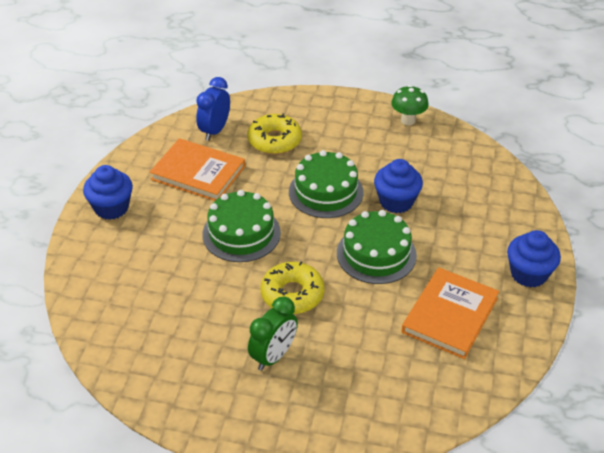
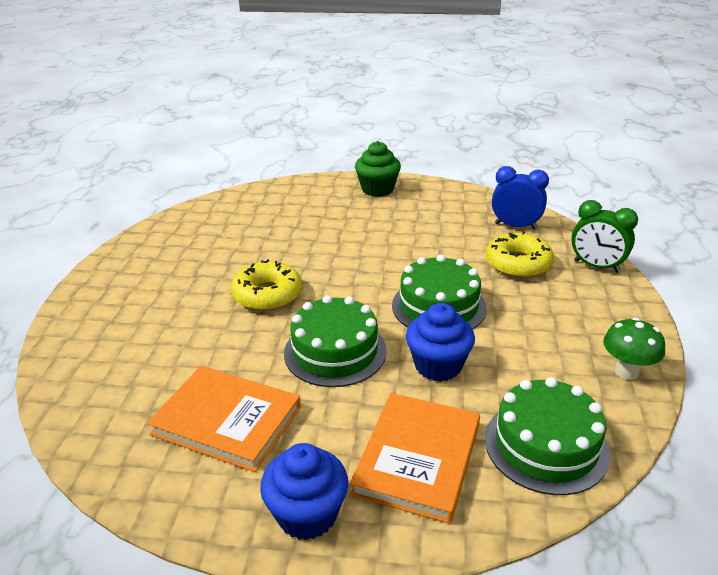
camera: 85 degrees right, 10 degrees down
(111, 208) = (377, 189): blue cupcake -> green cupcake
(198, 173) = (441, 224): orange book -> orange book (417, 458)
(241, 233) = (355, 257): green cake -> green cake (546, 445)
(273, 356) = (183, 290): green clock -> green clock (596, 266)

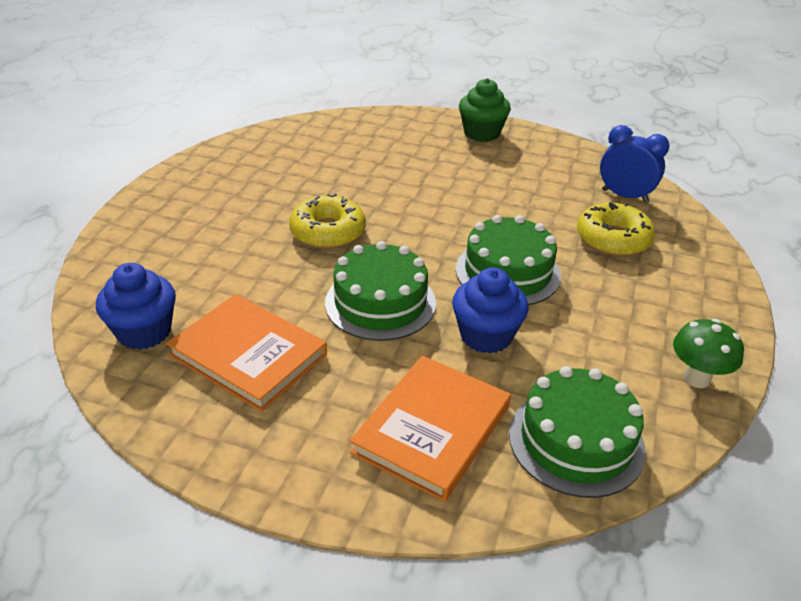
camera: 10 degrees right, 5 degrees up
(307, 514) = (300, 463): blue cupcake -> blue cupcake (144, 332)
(596, 266) = (703, 255): green clock -> none

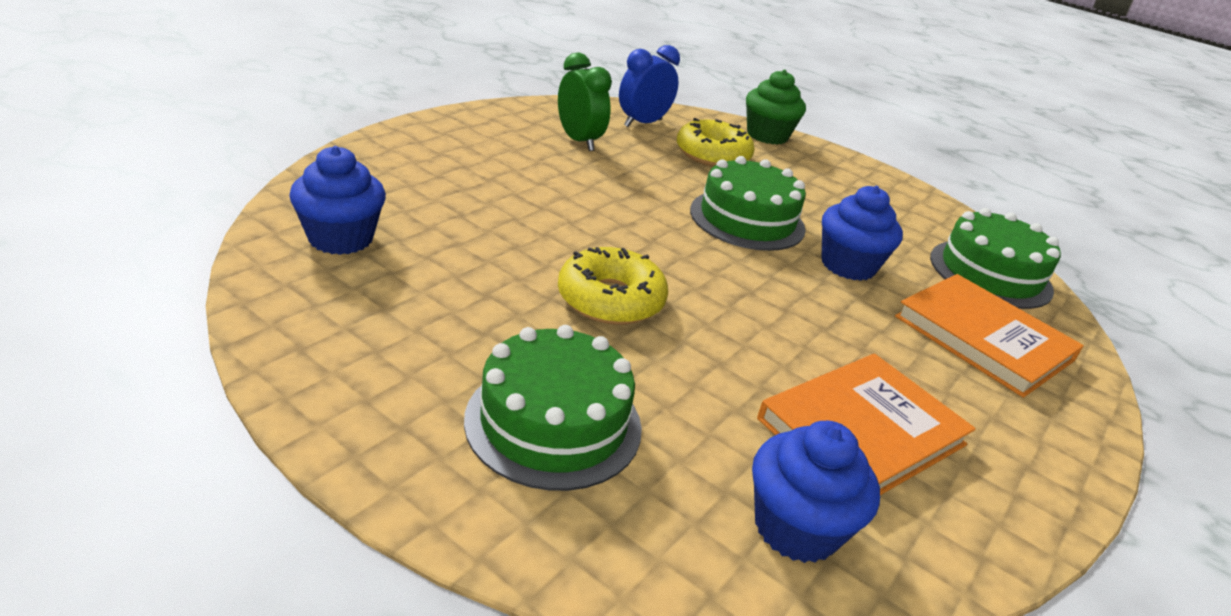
camera: 75 degrees left, 5 degrees down
(315, 139) = (341, 238): none -> blue cupcake
(380, 303) = (778, 307): green cake -> green cake (553, 423)
(481, 133) = (451, 135): green cupcake -> green cupcake (767, 135)
(543, 177) = (579, 141): none -> green clock
(696, 378) = (914, 199): green mushroom -> none

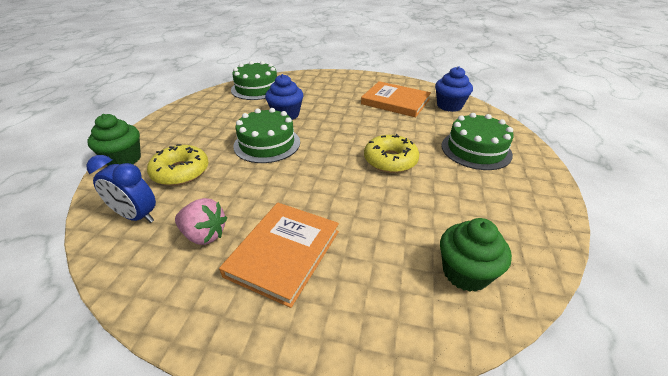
camera: 110 degrees left, 5 degrees up
(341, 238) = (465, 272): blue cupcake -> green cupcake
(579, 141) = (204, 235): green clock -> pink strawberry
(983, 338) = (311, 88): orange book -> orange book (284, 253)

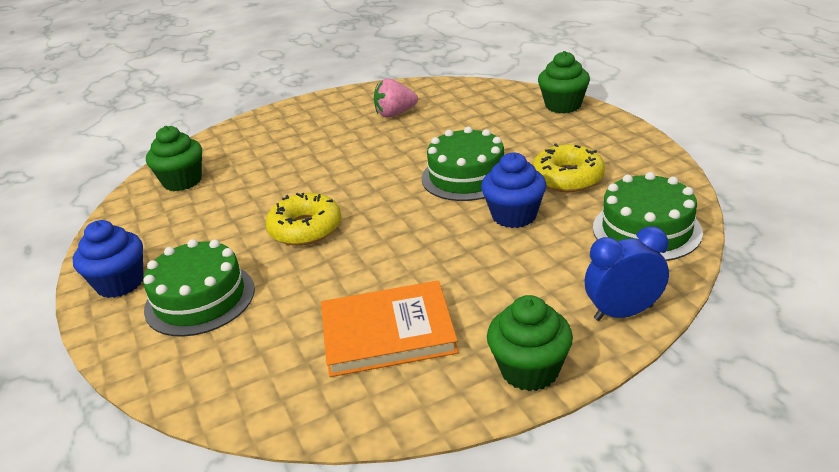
camera: 145 degrees right, 5 degrees down
(136, 216) = (461, 98): blue clock -> blue clock (623, 313)
(181, 172) = (494, 123): yellow donut -> yellow donut (567, 178)
(284, 253) = (325, 132): orange book -> none
(362, 78) = (529, 370): none -> green cupcake
(449, 106) = (280, 380): blue cupcake -> blue cupcake (120, 283)

